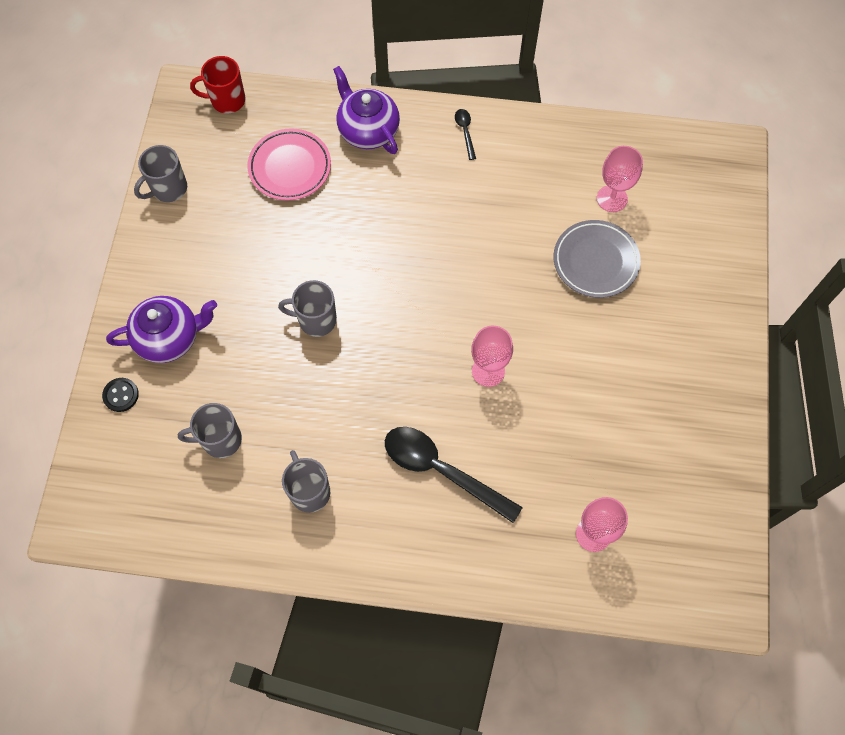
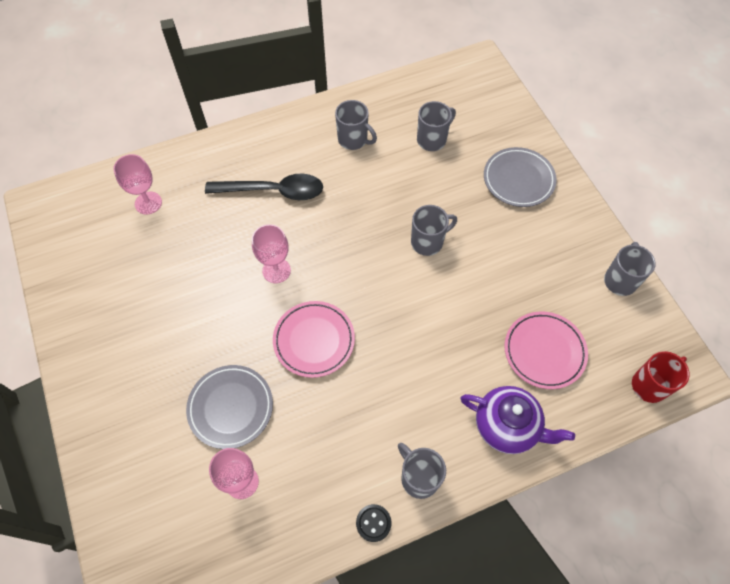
camera: 150 degrees right, 5 degrees down
(121, 395) = (517, 133): black button -> black button (373, 523)
(169, 338) = (518, 179): purple teapot -> grey plate
(465, 131) = (419, 478): black spoon -> grey mug
(489, 281) = (314, 340): none -> pink plate

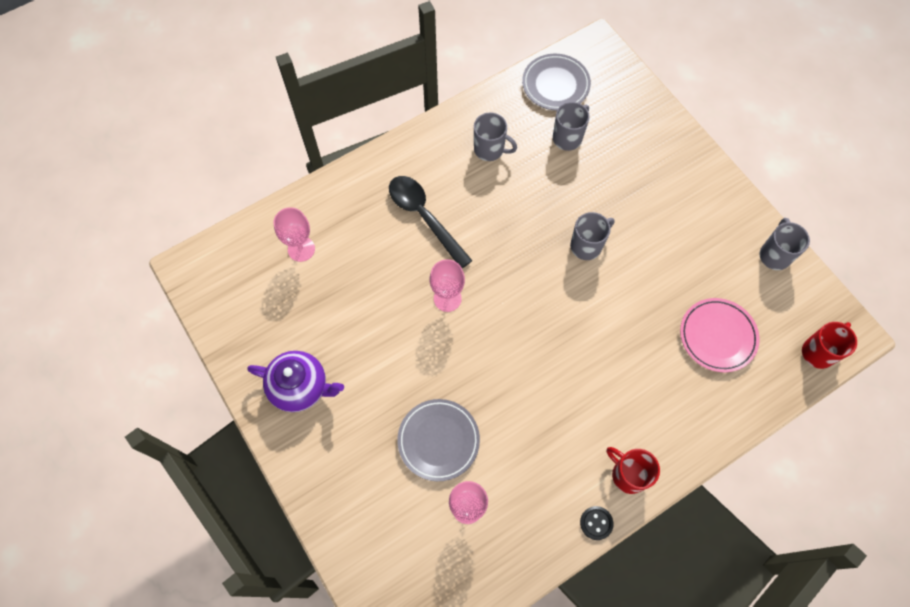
camera: 10 degrees left, 5 degrees up
(274, 191) = (424, 217): black spoon -> black spoon turned 120 degrees counterclockwise
(314, 340) = (501, 362): pink plate -> none
(419, 478) = (628, 474): grey mug -> red mug
(507, 426) = (697, 413): purple teapot -> purple teapot (300, 387)
(518, 179) = (660, 167): grey plate -> grey plate (555, 85)

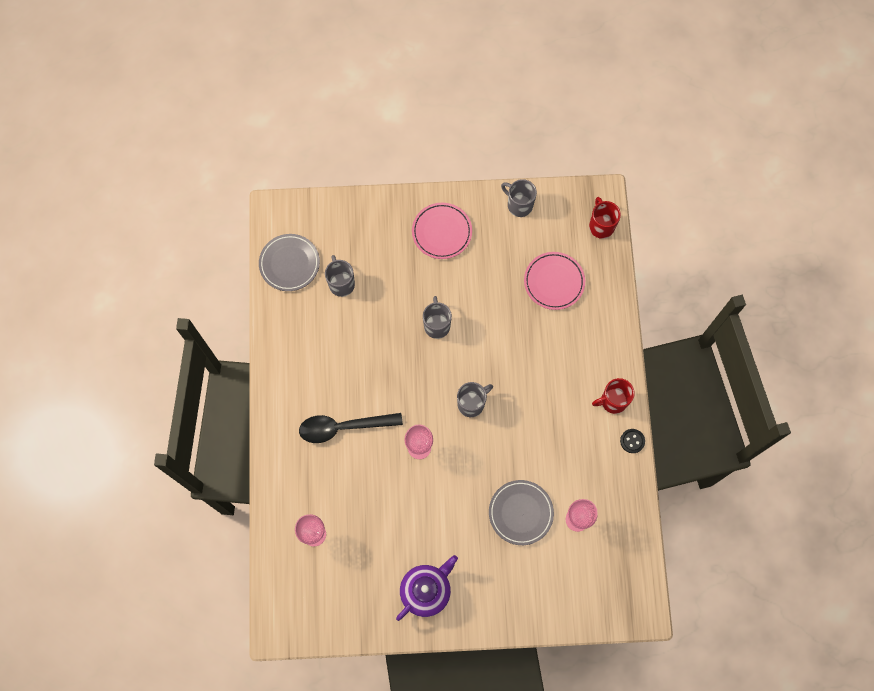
camera: 60 degrees left, 5 degrees up
(490, 149) = (315, 346): grey mug -> grey mug (471, 404)
(687, 197) = (442, 232): none -> pink plate

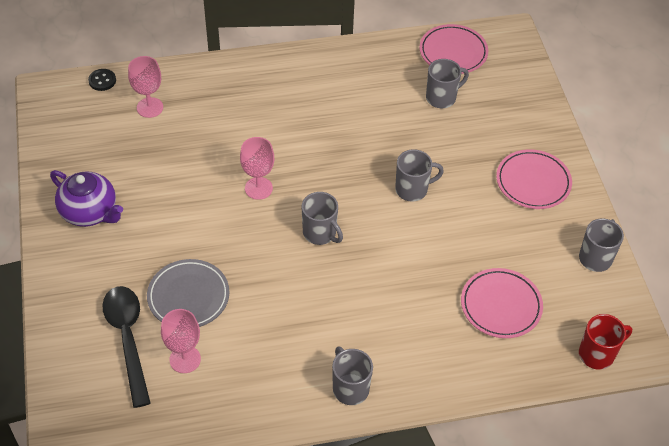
camera: 80 degrees right, 20 degrees down
(289, 264) = (453, 52): grey plate -> pink plate
(343, 427) = (273, 118): black spoon -> black spoon (128, 338)
(613, 401) = (350, 388): red mug -> grey mug
(632, 441) = (298, 416): black button -> black button (102, 80)

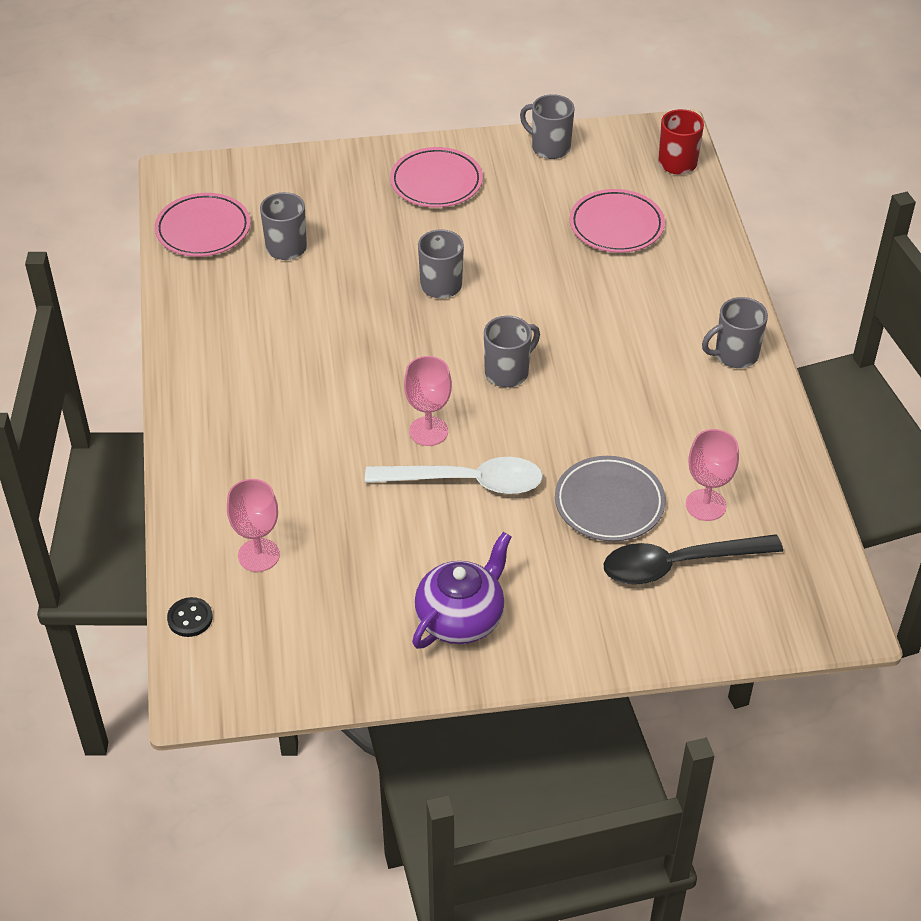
camera: 85 degrees left, 5 degrees down
(210, 212) = (467, 482): none -> white spoon

